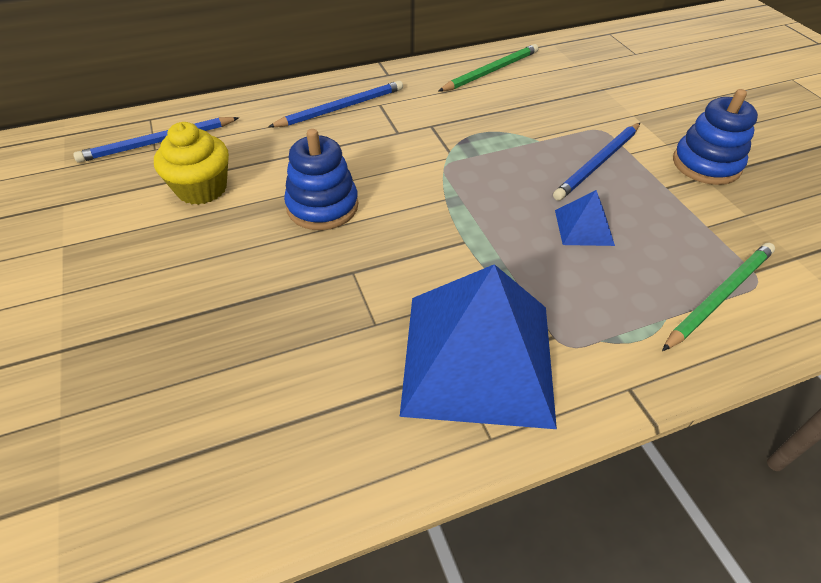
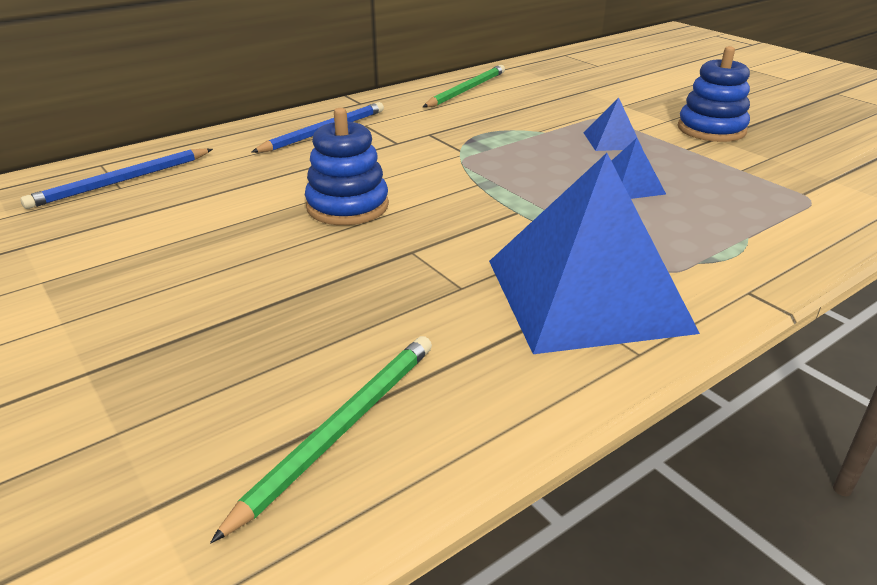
camera: 15 degrees left, 15 degrees down
(202, 188) = (197, 211): yellow cupcake -> none
(598, 163) = (612, 140): blue pencil -> blue pyramid
(719, 296) = (784, 214): green pencil -> green pencil (341, 429)

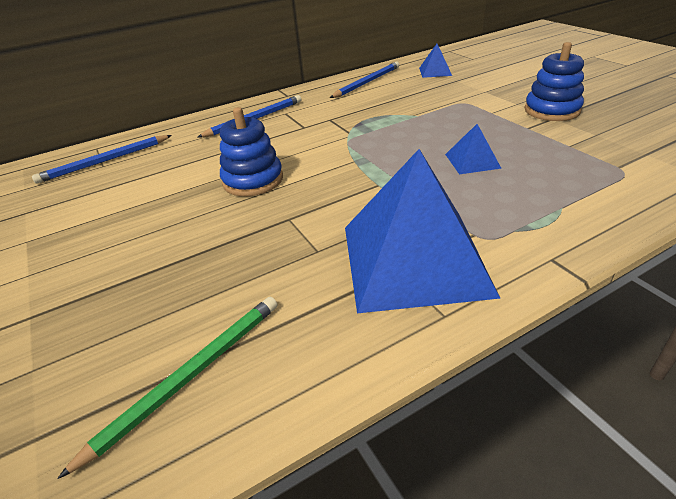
camera: 10 degrees right, 5 degrees up
(466, 90) = (367, 82): green pencil -> blue pencil
(612, 140) = (468, 122): blue pyramid -> blue pyramid (435, 71)

